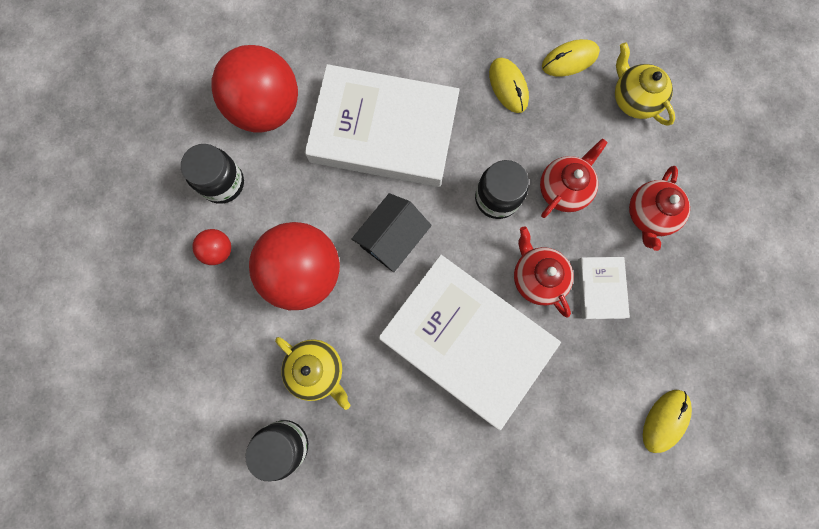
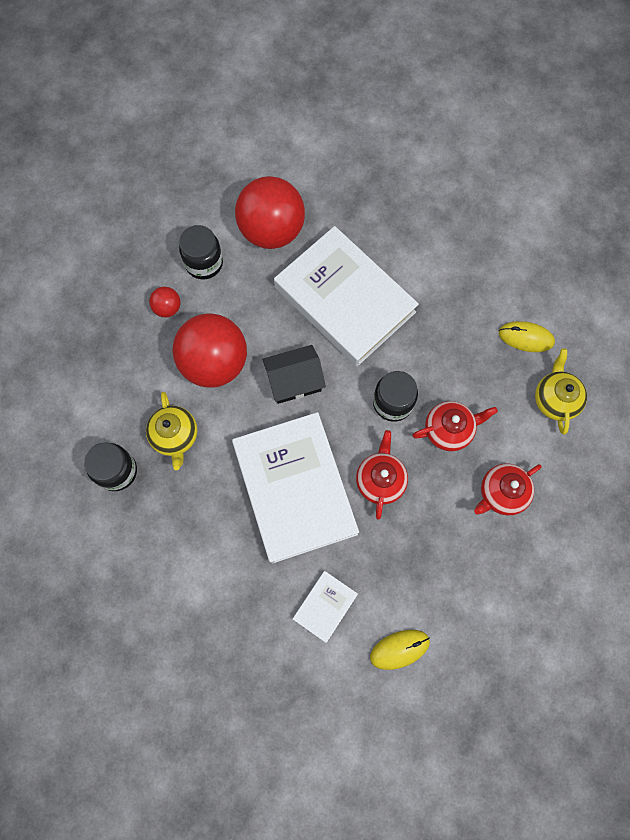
camera: 35 degrees right, 5 degrees down
(508, 86) = (462, 327): yellow mouse -> none
(601, 288) = (422, 521): white book -> white book (325, 606)

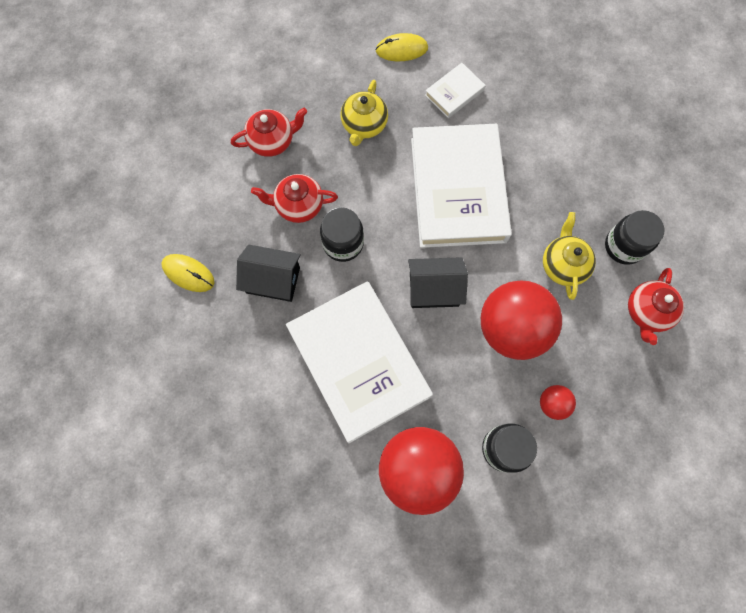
camera: 165 degrees left, 0 degrees up
(380, 480) = (377, 178): red teapot -> red teapot (647, 312)
(446, 351) = (273, 280): none -> black house
(555, 399) = (188, 208): yellow teapot -> yellow teapot (364, 125)

